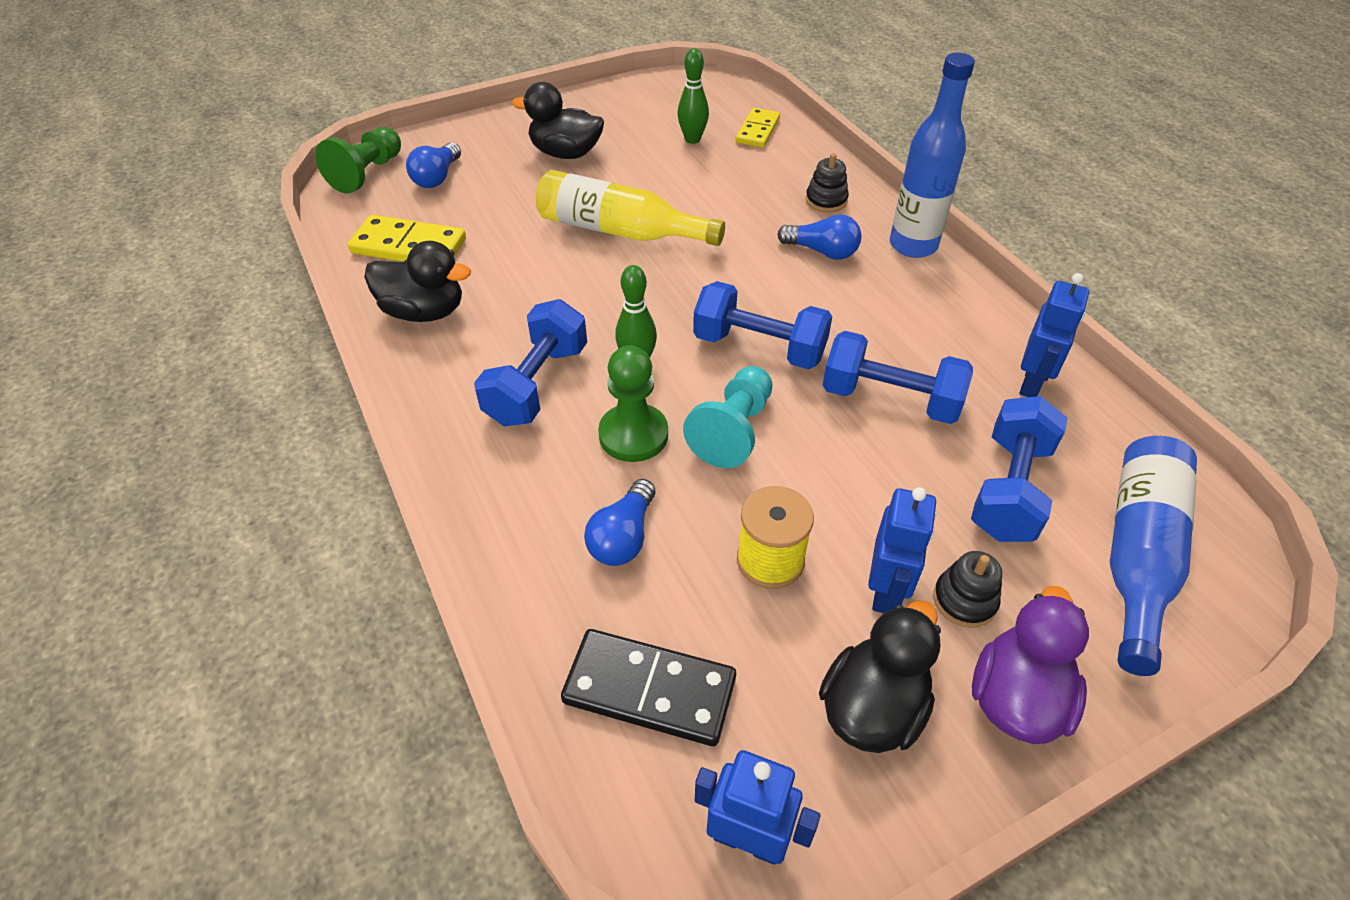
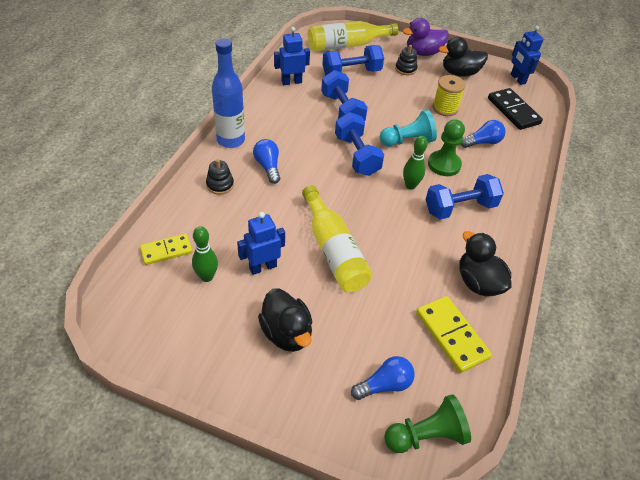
camera: 135 degrees left, 0 degrees up
(886, 590) = (423, 83): blue robot -> blue robot (262, 267)
(1137, 555) = (347, 45): blue bottle -> yellow bottle

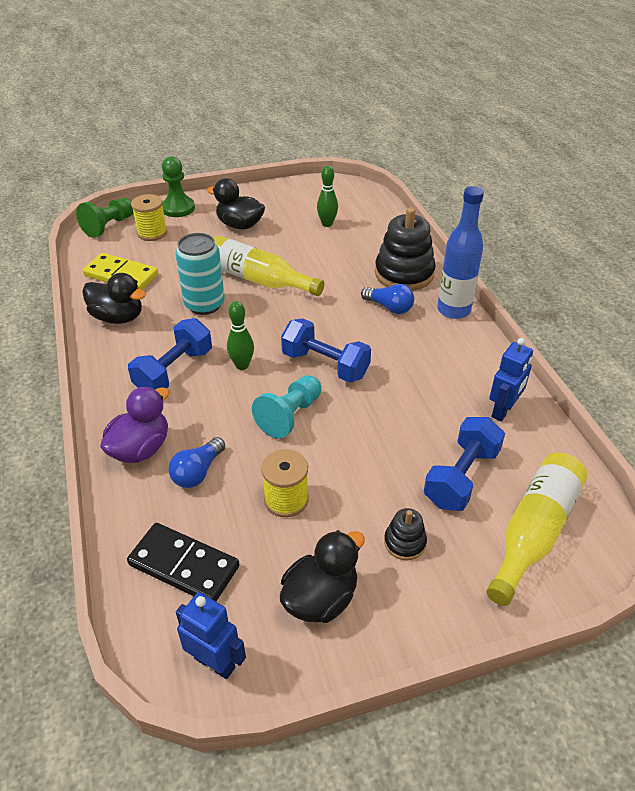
camera: 145 degrees right, 5 degrees down
(166, 250) = (373, 222): yellow domino -> none
(220, 185) = (404, 274): black stacking toy -> black stacking toy, size x2.06
(262, 267) = (298, 245): blue robot -> none
(342, 110) = (401, 409): blue dumbbell -> none
(384, 385) = (152, 233): blue light bulb -> yellow spool
(398, 252) = (204, 304): none -> turquoise can
(423, 53) = (417, 608): purple duck -> purple duck (140, 449)
(444, 164) = (225, 410): green pawn -> green pawn (178, 208)

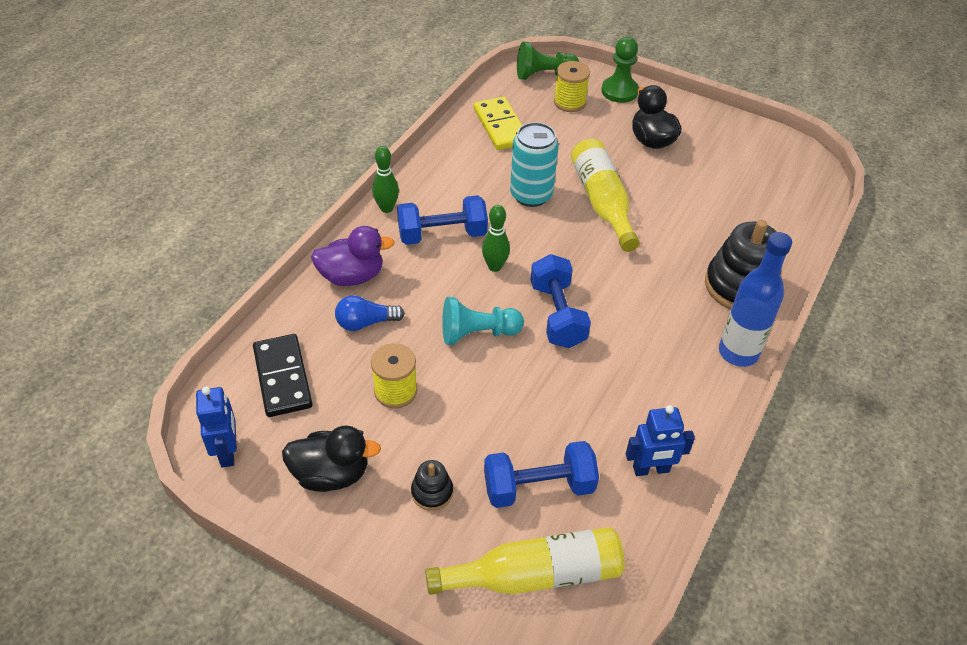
camera: 45 degrees right, 5 degrees up
(118, 317) = (456, 162): black duck -> none
(327, 224) = (734, 189): green bowling pin -> green bowling pin (386, 208)
(389, 307) = (681, 306): blue light bulb -> none

